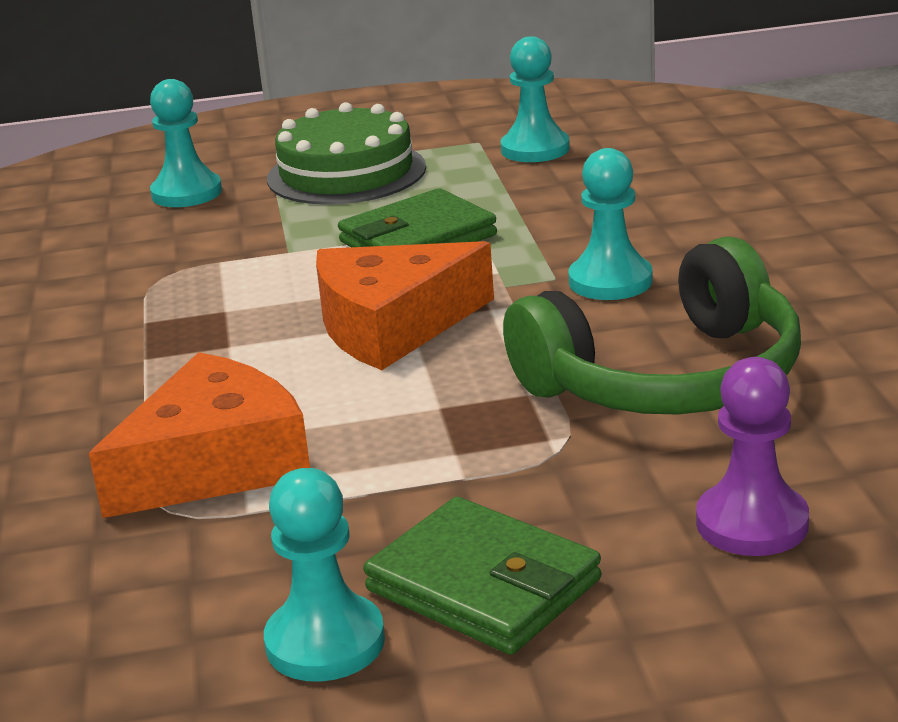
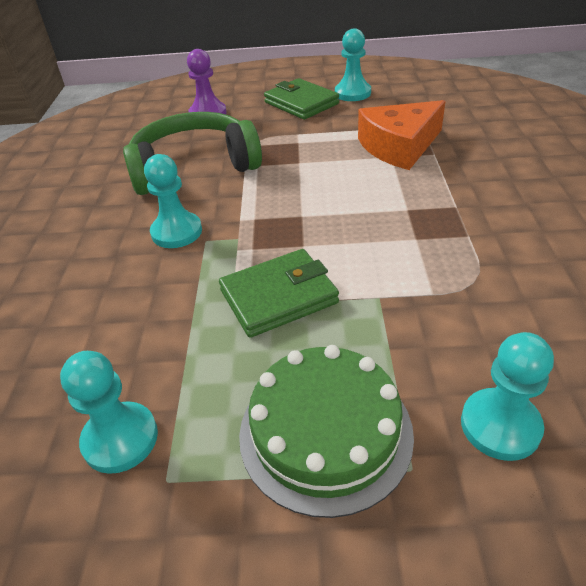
camera: 170 degrees left, 15 degrees up
(392, 326) = (312, 213): orange cheese -> none

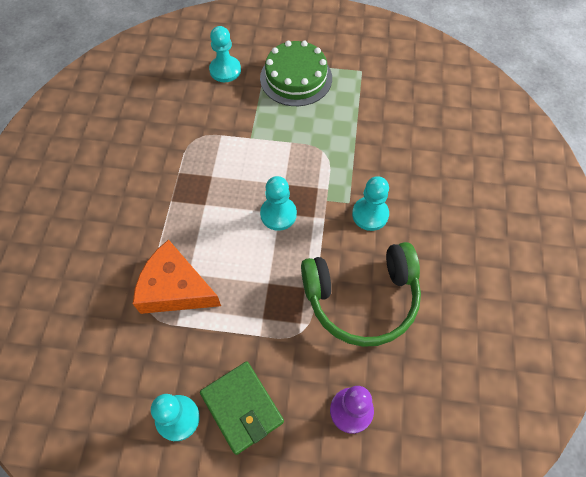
camera: 175 degrees left, 20 degrees up
(120, 439) = (383, 88): turquoise pawn -> turquoise pawn (278, 214)
(279, 296) = (305, 148): green wallet -> none
(399, 146) = (175, 288): orange cheese -> orange cheese turned 135 degrees counterclockwise

